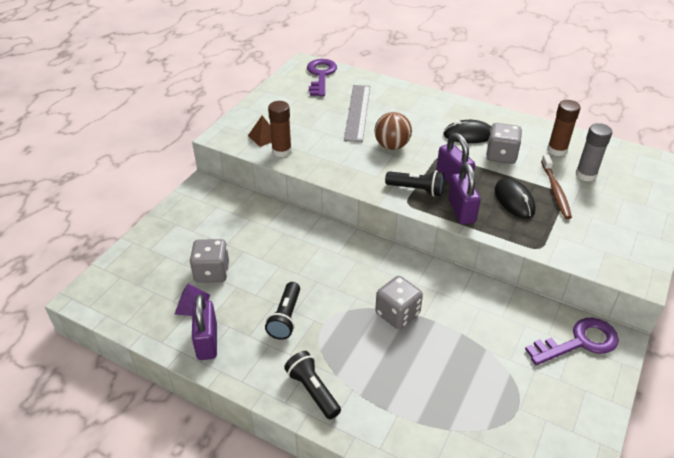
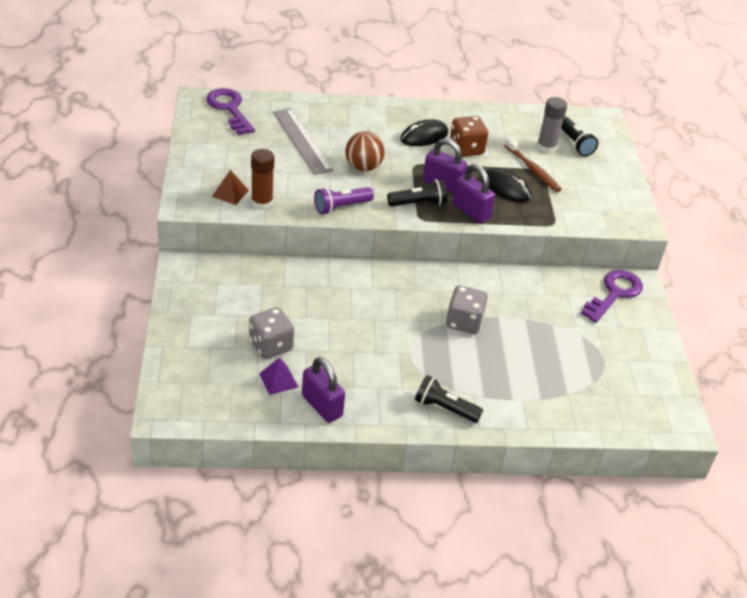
camera: 35 degrees left, 0 degrees up
(285, 318) = (373, 360): black flashlight -> black flashlight (574, 143)
(344, 173) = (341, 207): none -> purple flashlight
(501, 155) = (466, 149): grey dice -> brown dice
(557, 150) = (508, 130): brown glue stick -> none

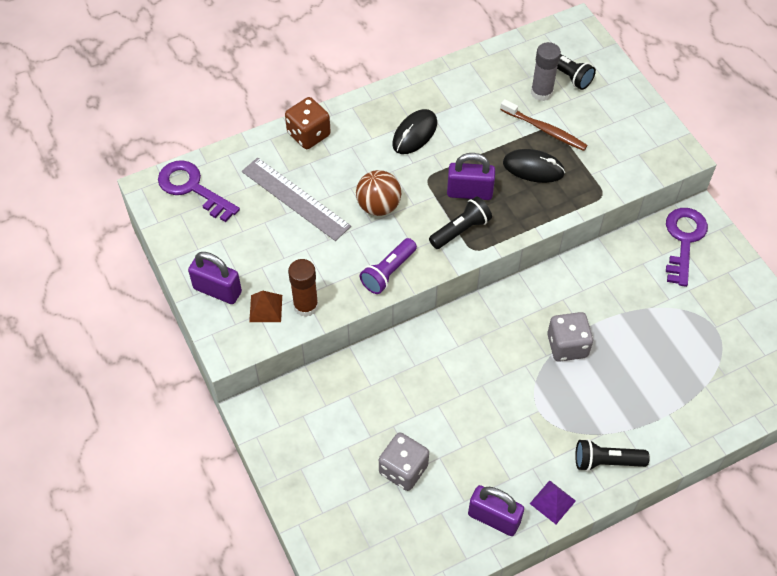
camera: 20 degrees left, 15 degrees up
(278, 380) = (435, 508): purple pyramid -> purple pyramid (552, 502)
(466, 149) = (465, 131): brown dice -> brown dice (308, 134)
(471, 211) = (517, 216): purple padlock -> purple padlock (217, 290)

